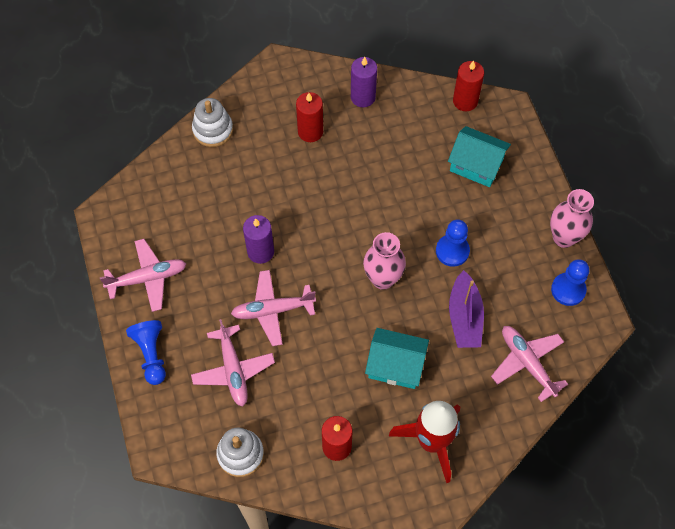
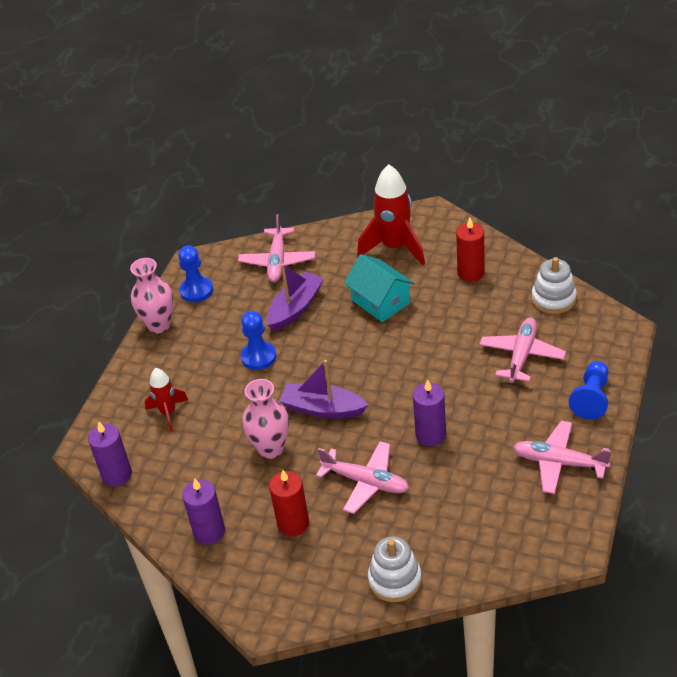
camera: 140 degrees left, 20 degrees down
(272, 310) = (454, 383): pink plane -> pink plane (366, 482)
(361, 231) = (323, 409): none -> purple boat
(383, 279) = (337, 363): pink vase -> pink vase (271, 448)
(465, 101) = (117, 475): red candle -> purple candle
(476, 165) = (168, 413): turquoise house -> red rocket

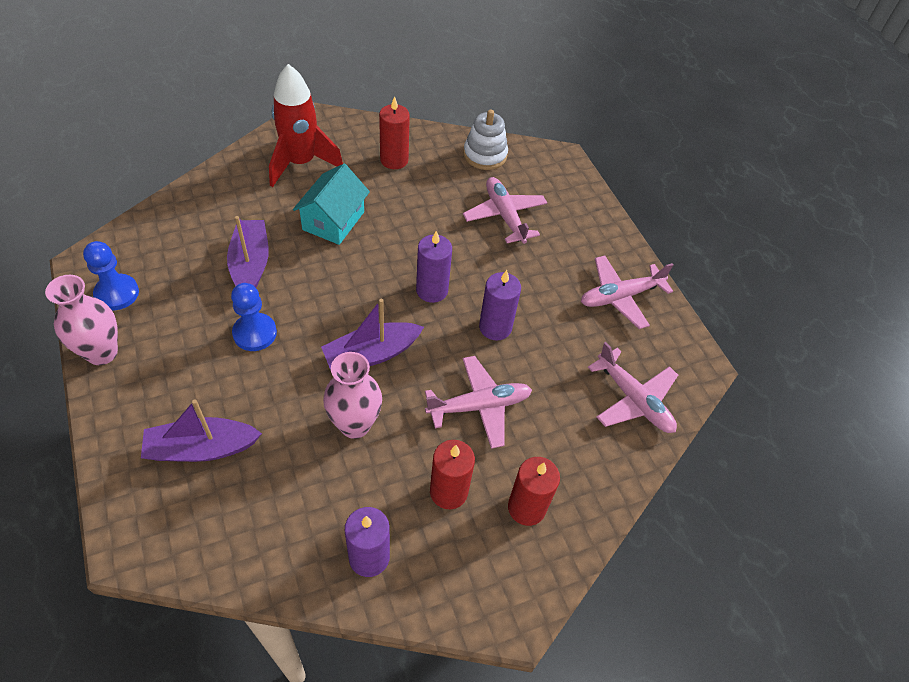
camera: 50 degrees left, 10 degrees up
(117, 475) = (199, 558): purple candle -> purple candle (432, 290)
(168, 413) = (201, 448): red rocket -> purple boat
(277, 261) = (188, 224): pink plane -> pink plane (634, 400)
(335, 564) = (526, 507): none -> red candle
(380, 301) = (333, 221): turquoise house -> turquoise house turned 75 degrees counterclockwise
(395, 580) = (592, 488): white stacking toy -> none
(591, 398) = (592, 227): blue pawn -> none

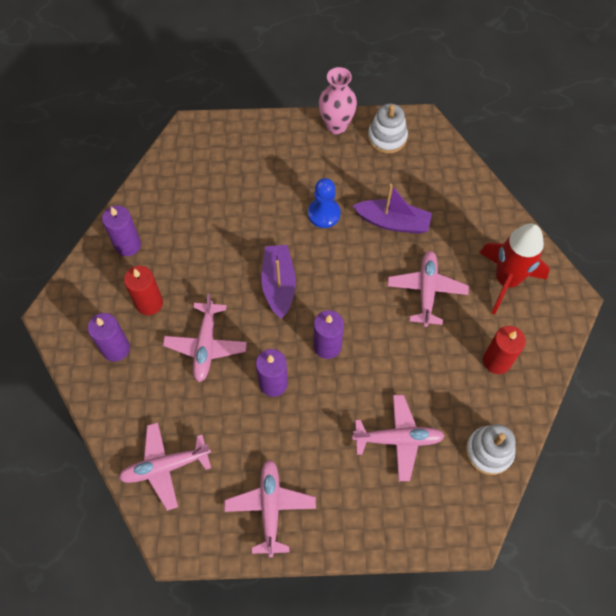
camera: 115 degrees right, 10 degrees up
(117, 293) = (387, 137): blue pawn -> white stacking toy
(201, 448) = (241, 170): purple boat -> none
(333, 221) = (427, 290): turquoise house -> pink plane
(355, 425) = (223, 259): pink vase -> none
(526, 507) = (116, 348): red candle -> purple candle

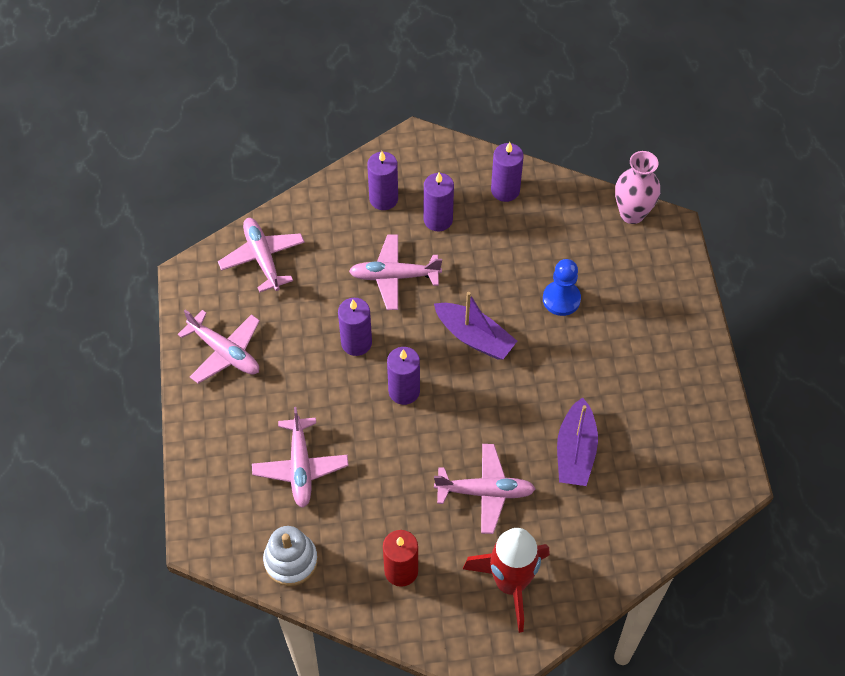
camera: 85 degrees right, 5 degrees down
(149, 303) = (438, 219): red candle -> purple candle
(270, 507) = (225, 352): pink plane -> pink plane turned 45 degrees clockwise
(279, 285) = (474, 337): purple boat -> purple boat turned 45 degrees clockwise
(324, 214) = (575, 376): blue pawn -> blue pawn (561, 299)
(336, 126) = (708, 380): pink vase -> pink vase (632, 214)
(387, 137) = (702, 440): white stacking toy -> none

